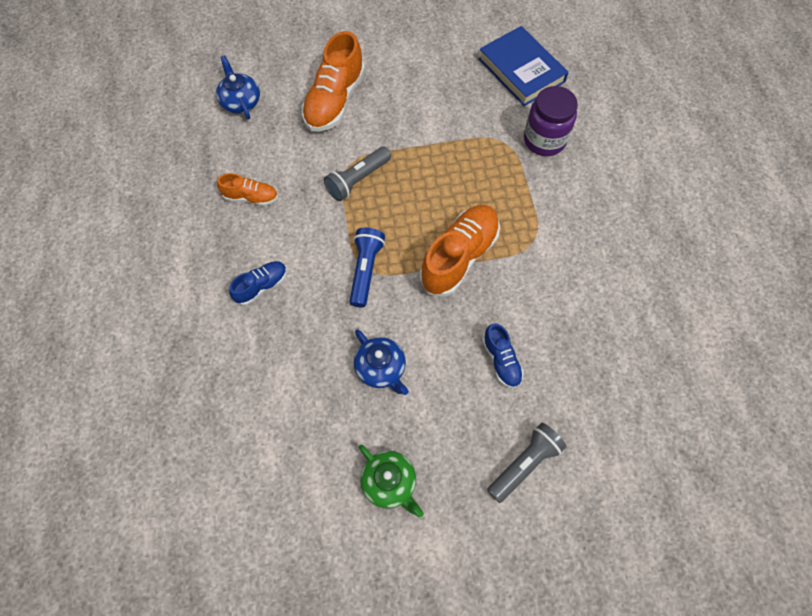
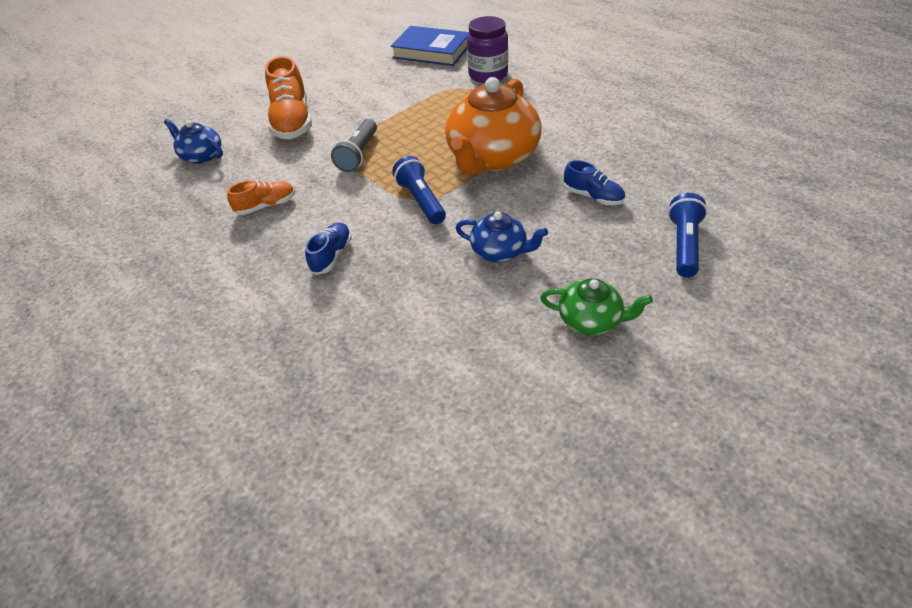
camera: 30 degrees left, 20 degrees down
(459, 257) = (492, 157): orange shoe -> orange teapot
(524, 464) = (684, 245): grey flashlight -> blue flashlight

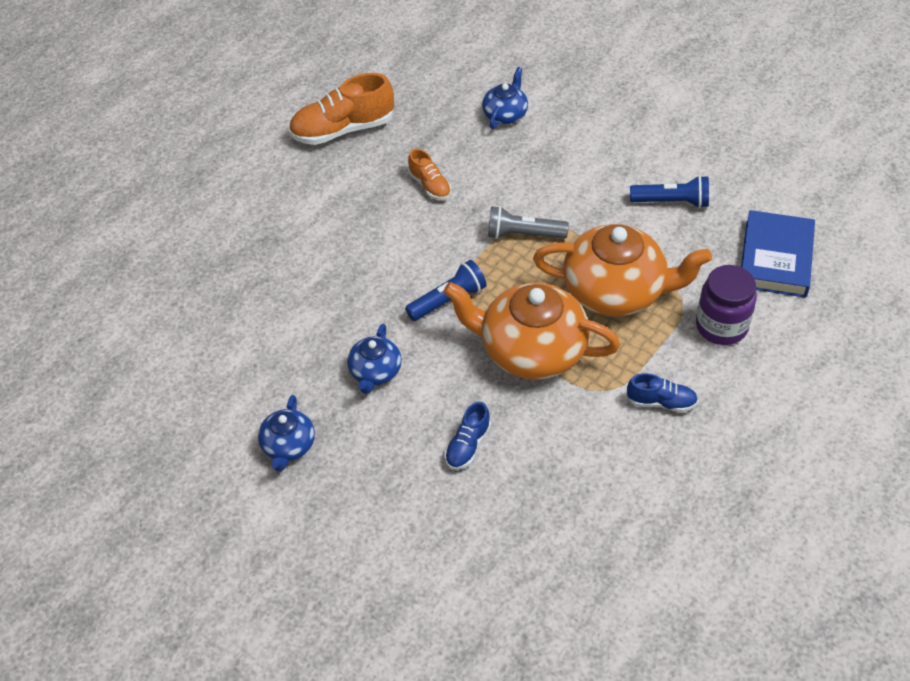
camera: 80 degrees right, 5 degrees up
(292, 121) = (579, 165): orange shoe -> orange shoe (343, 130)
(332, 255) = (363, 250): blue shoe -> blue shoe (661, 402)
(440, 114) = (616, 291): none -> orange teapot
(590, 320) = (288, 446): green teapot -> blue teapot
(684, 245) = (393, 525): blue flashlight -> blue flashlight (672, 202)

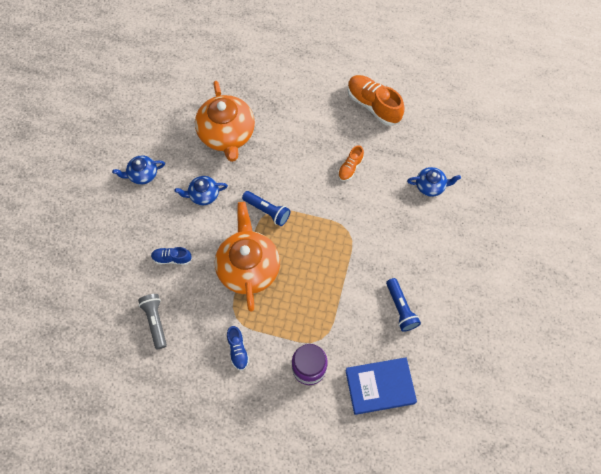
camera: 65 degrees right, 15 degrees up
(523, 234) = (334, 232): grey flashlight -> grey flashlight (155, 321)
(616, 291) = (311, 298): orange teapot -> orange teapot (227, 134)

